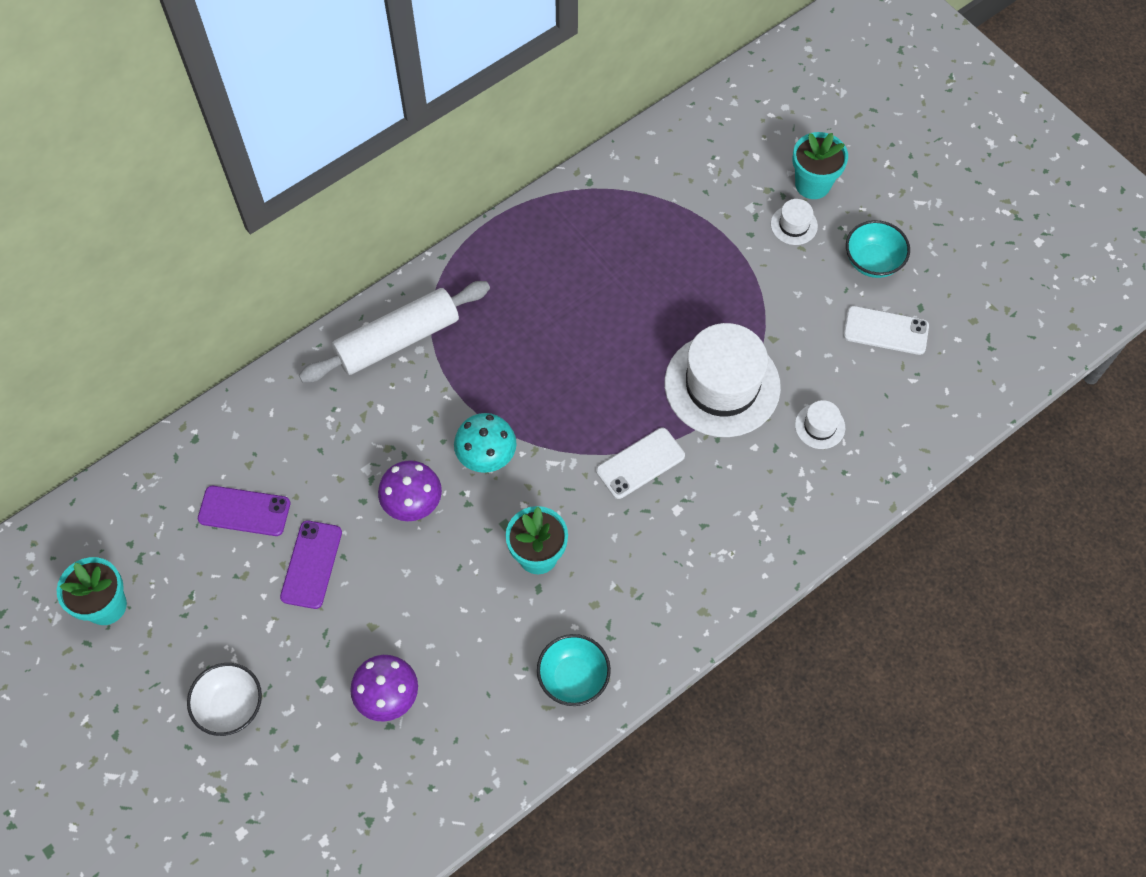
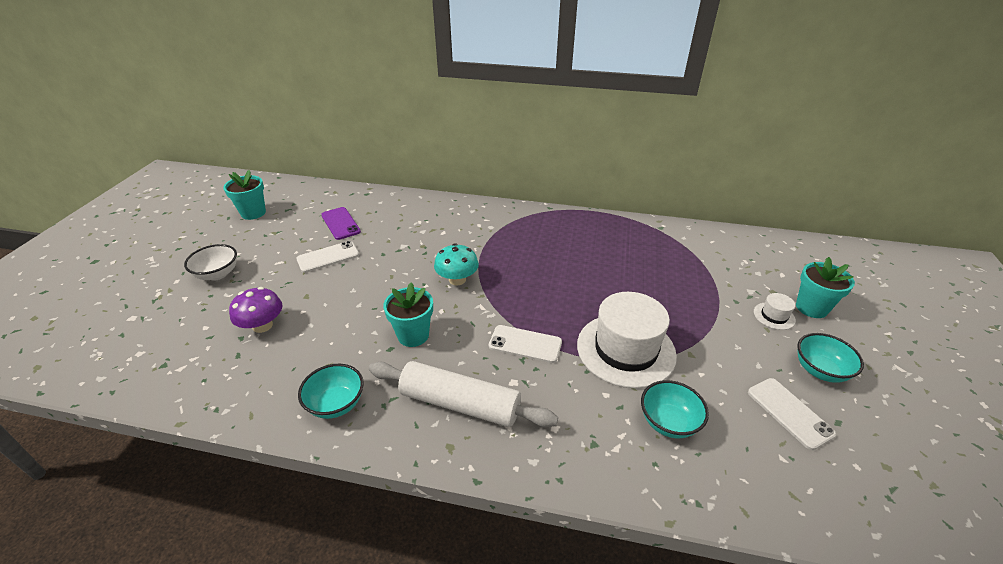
camera: 50 degrees right, 25 degrees down
(311, 564) = (328, 257): purple phone -> white phone
(398, 340) = (487, 218): white rolling pin -> white rolling pin (460, 404)
(412, 502) = (399, 270): purple mushroom -> none
(820, 426) = (668, 422): white hat -> turquoise bowl

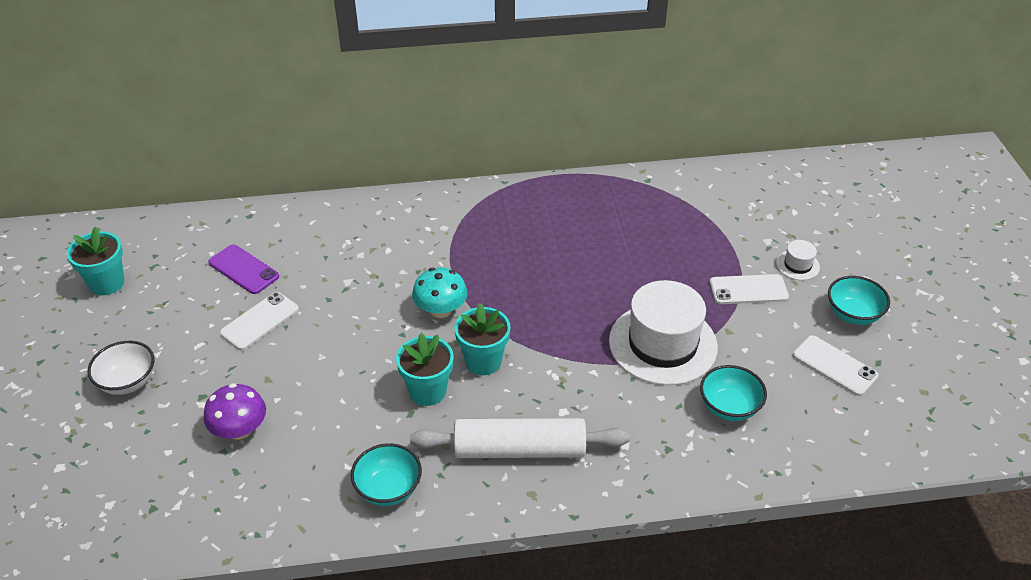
camera: 20 degrees left, 5 degrees up
(525, 344) = (556, 367): white phone -> white phone (748, 290)
(811, 308) = (831, 246): turquoise flower pot -> turquoise flower pot (483, 361)

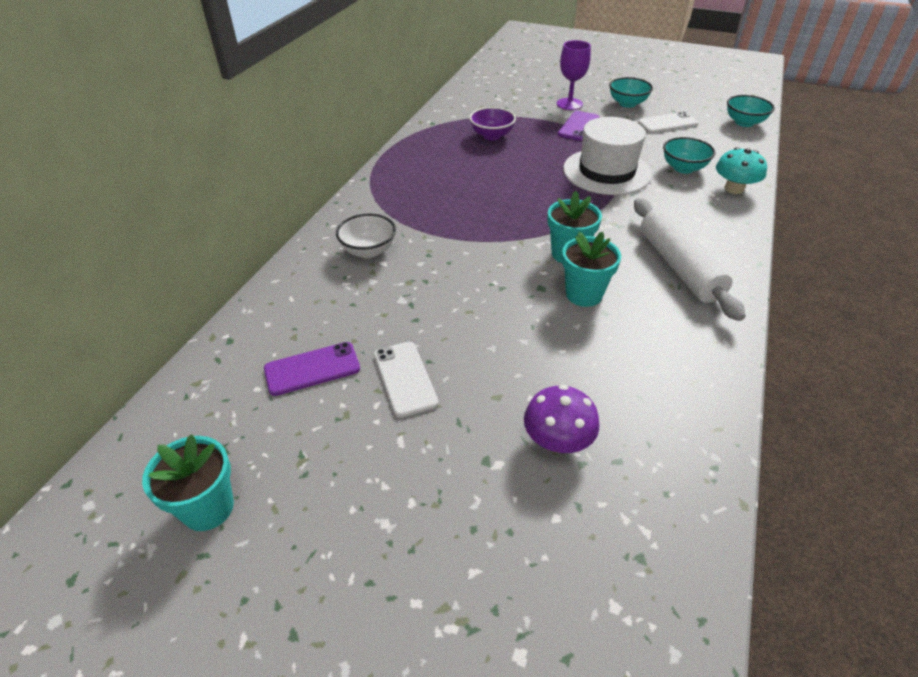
camera: 60 degrees left, 0 degrees up
(128, 382) = (412, 530): white bowl -> white bowl (368, 251)
(388, 489) = (691, 353): turquoise bowl -> turquoise bowl (744, 122)
(441, 310) = (489, 257): turquoise mushroom -> turquoise mushroom (734, 189)
(520, 449) = (679, 266): white rolling pin -> white rolling pin turned 45 degrees counterclockwise
(661, 231) = (492, 135): none -> purple bowl
(748, 290) = (578, 126): white phone -> purple phone
(797, 265) = (569, 104): white hat -> purple goblet

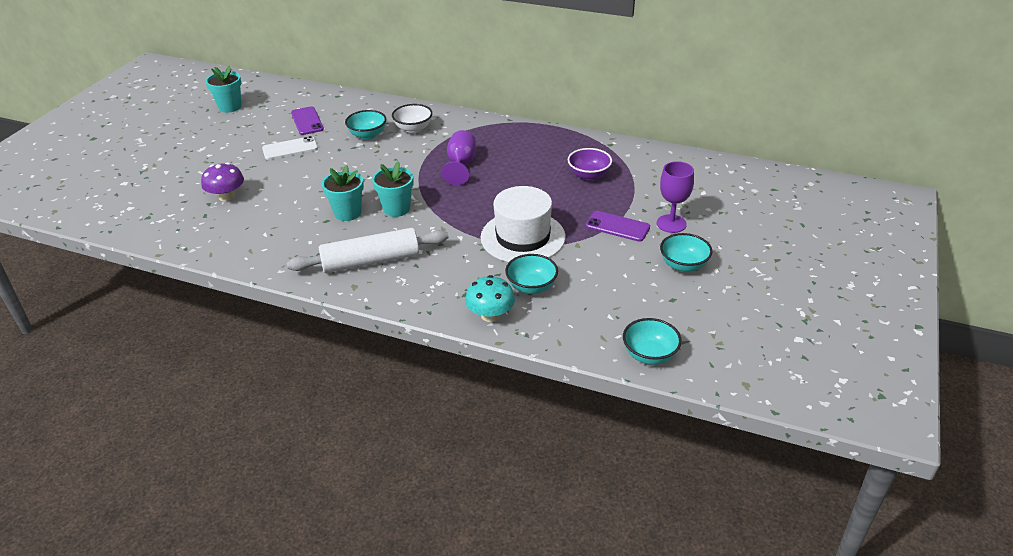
camera: 90 degrees right, 5 degrees down
(377, 293) = (367, 135): none -> turquoise bowl
(467, 210) = (461, 165): none -> purple goblet
(667, 123) = (635, 290): white phone -> none

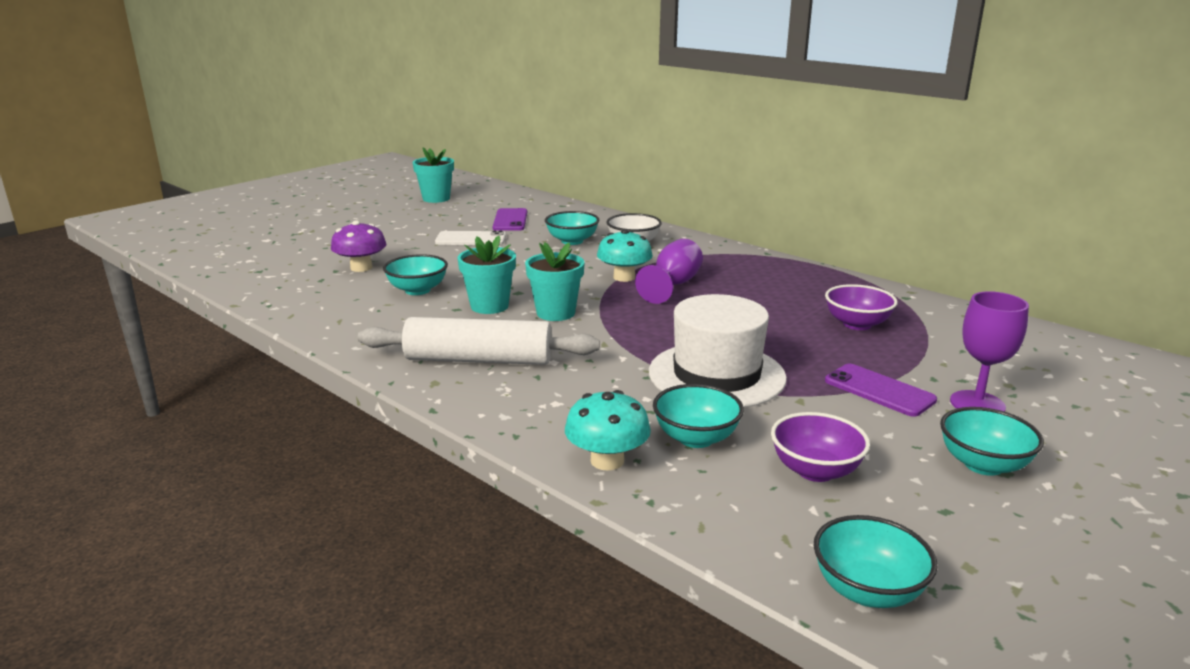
camera: 20 degrees right, 15 degrees down
(286, 209) = (417, 290): none -> turquoise bowl
(424, 165) = (624, 277): none -> turquoise mushroom
(602, 292) = (815, 471): none -> purple bowl

